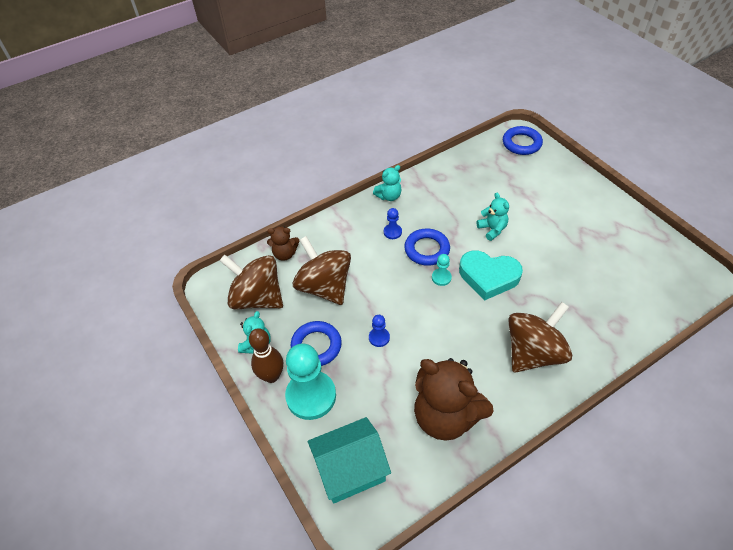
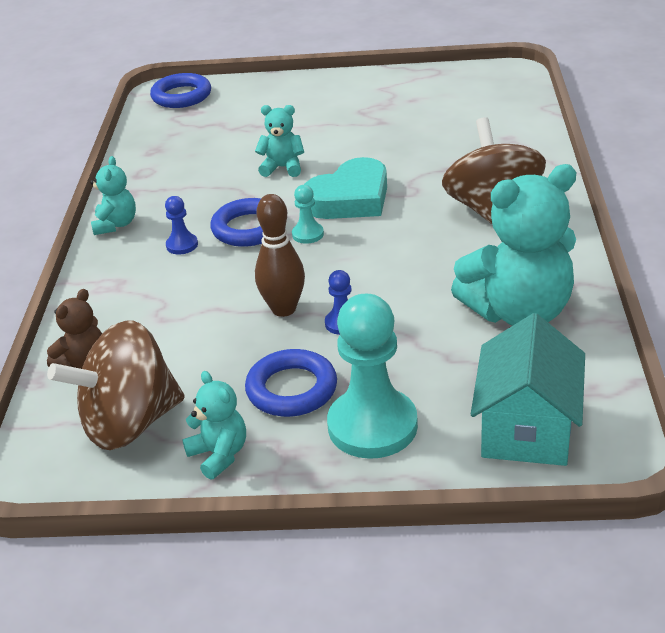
camera: 55 degrees left, 15 degrees down
(271, 376) = (295, 457): brown bowling pin -> brown bowling pin (283, 309)
(324, 287) = (196, 343): brown spinning top -> none
(446, 416) = (519, 312): brown teddy bear -> turquoise teddy bear

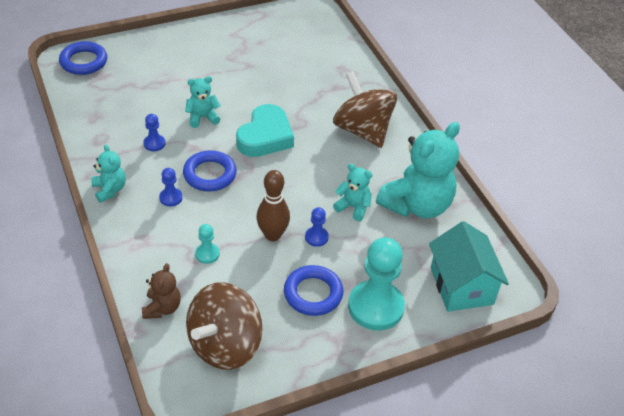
camera: 30 degrees left, 10 degrees up
(203, 186) = (154, 143): none -> blue pawn
(219, 455) = (296, 352): turquoise teddy bear -> turquoise teddy bear (353, 207)
(308, 234) = (253, 171): turquoise pawn -> turquoise pawn (207, 254)

